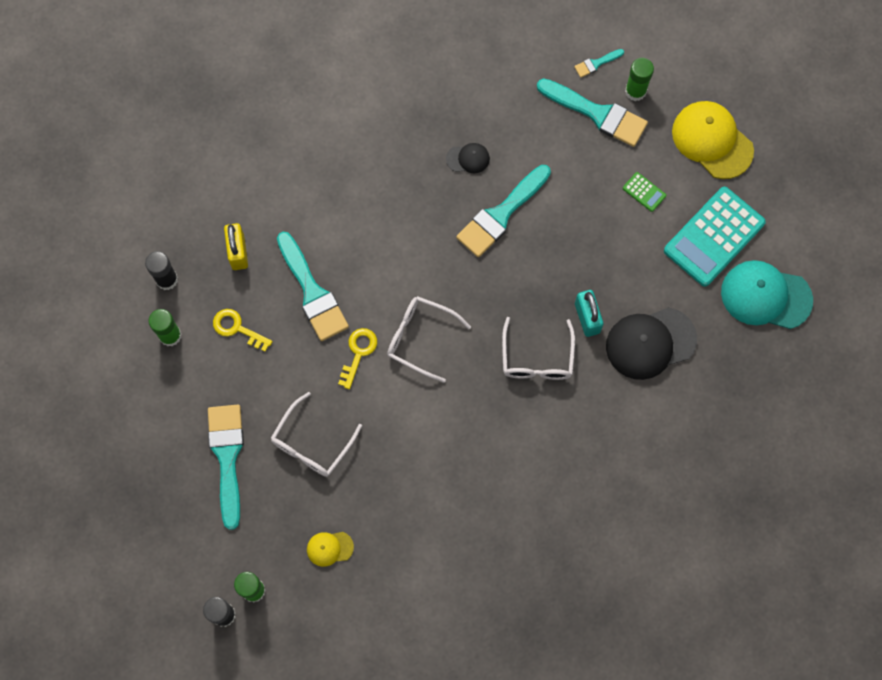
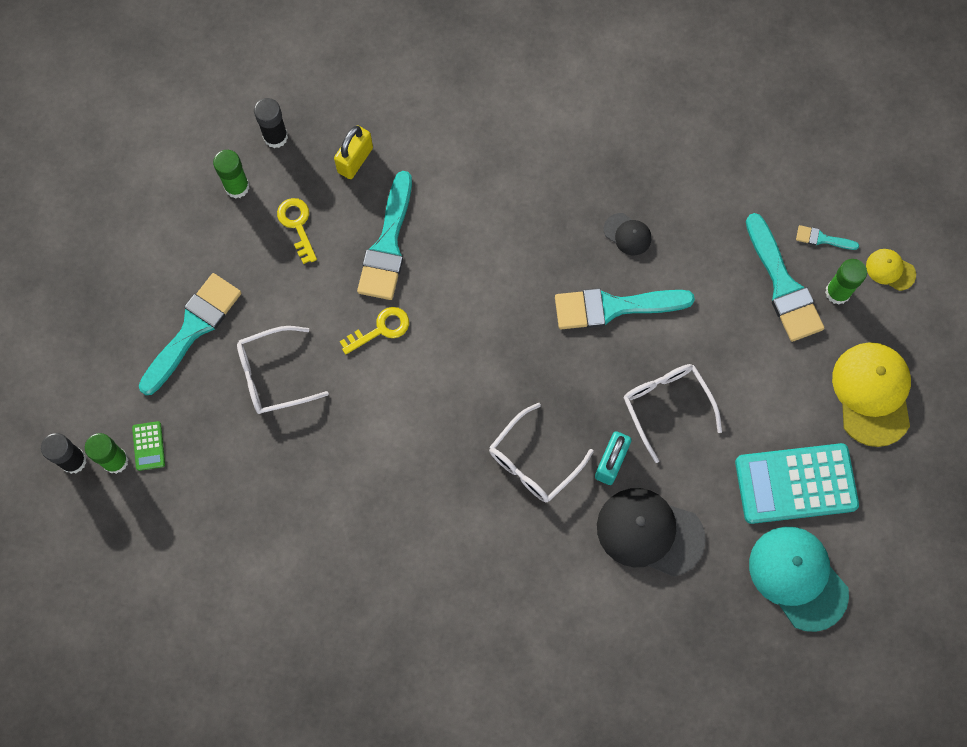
camera: 40 degrees right, 0 degrees up
(329, 548) = (208, 478): yellow cap -> yellow cap (890, 270)
(421, 338) = (446, 360): white glasses -> white glasses (667, 406)
(644, 192) = (765, 390): green calculator -> green calculator (148, 446)

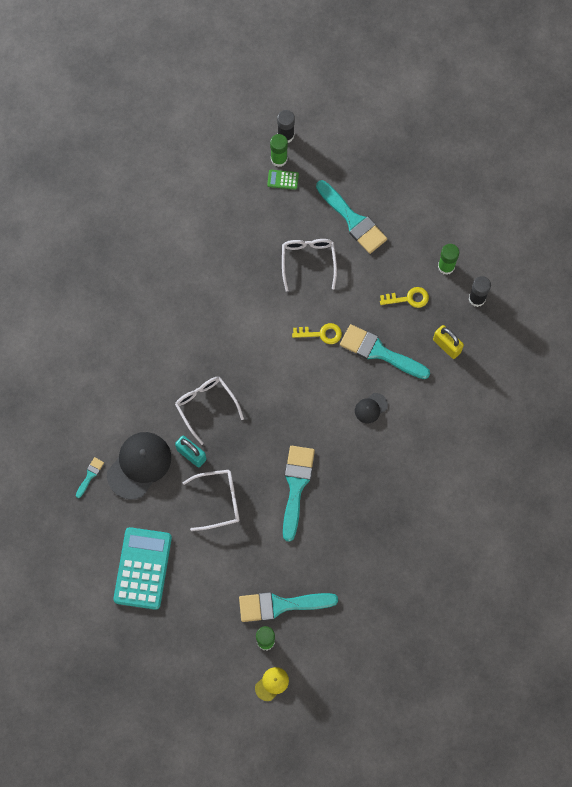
camera: 105 degrees right, 0 degrees up
(381, 329) = (321, 334): yellow key -> yellow key turned 75 degrees counterclockwise
(627, 234) = (346, 511): black cap -> black cap (371, 408)
(798, 578) = (82, 549): turquoise cap -> none
(822, 239) = (307, 644): turquoise brush -> turquoise brush (90, 475)
(872, 394) = (188, 640): yellow cap -> none

